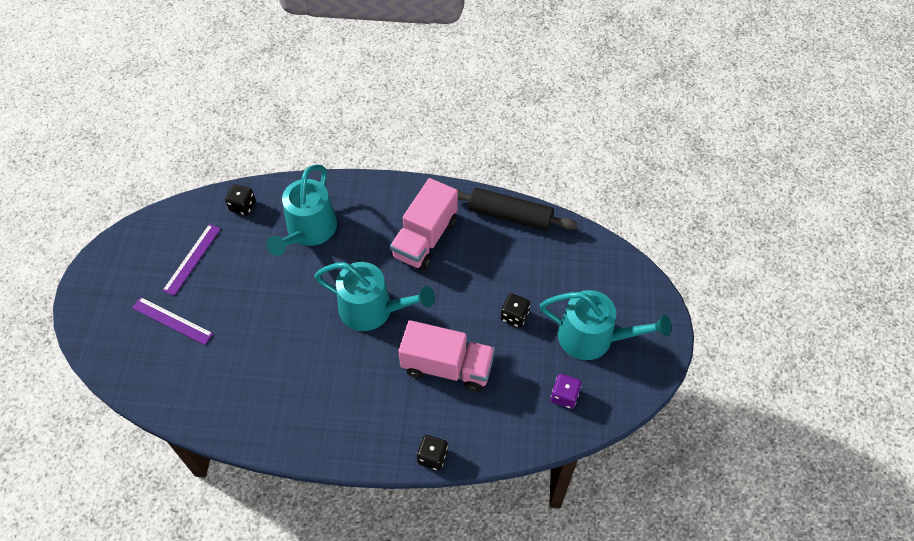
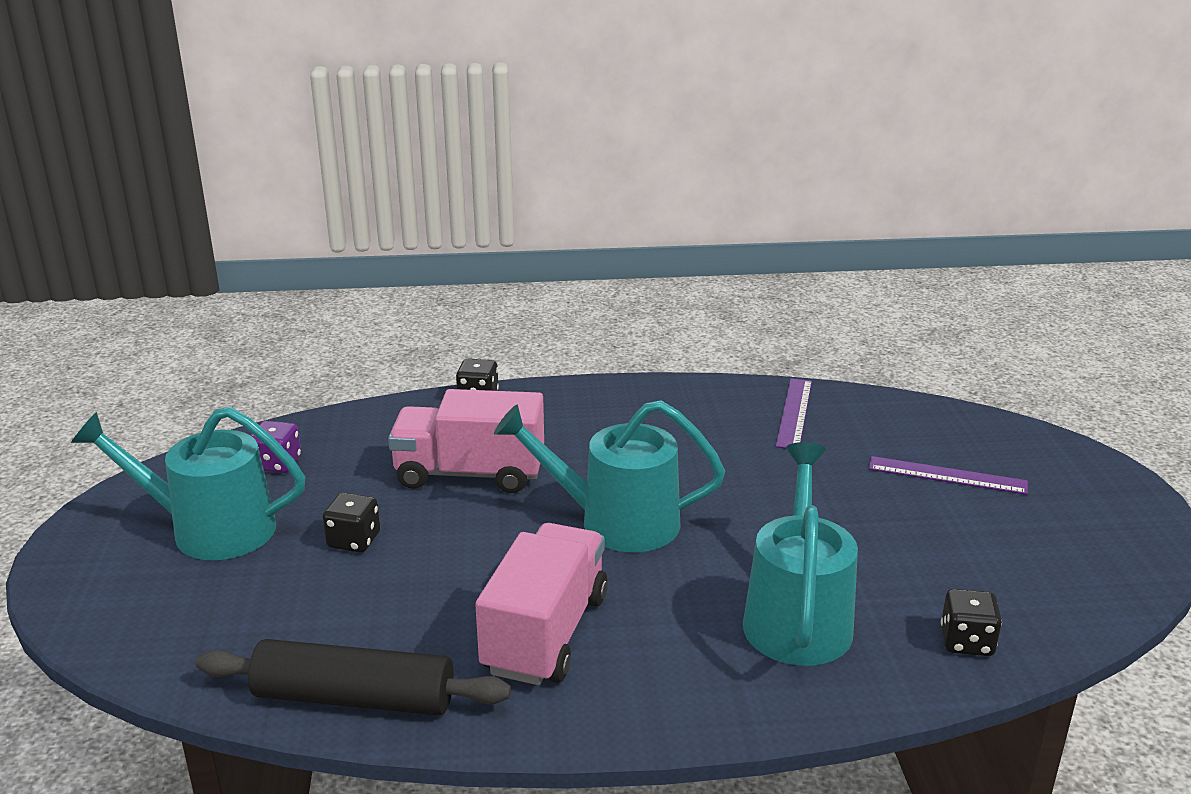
camera: 170 degrees right, 30 degrees down
(192, 259) = (989, 550): purple ruler -> purple ruler (794, 413)

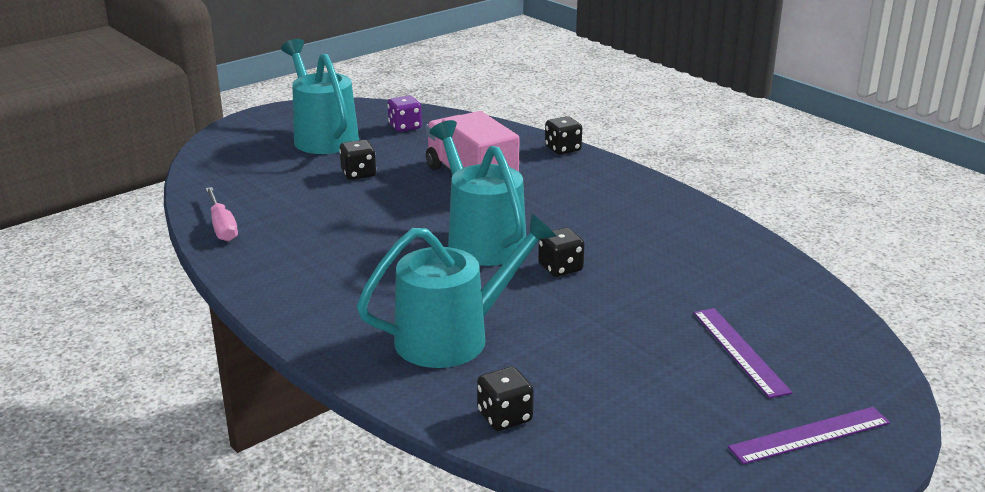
camera: 55 degrees right, 0 degrees up
(354, 698) = (222, 226): black rolling pin -> pink screwdriver
(546, 633) = (335, 258): pink truck -> none
(722, 500) = (560, 268): none -> black dice
(794, 413) = (730, 259): purple ruler -> purple ruler (810, 435)

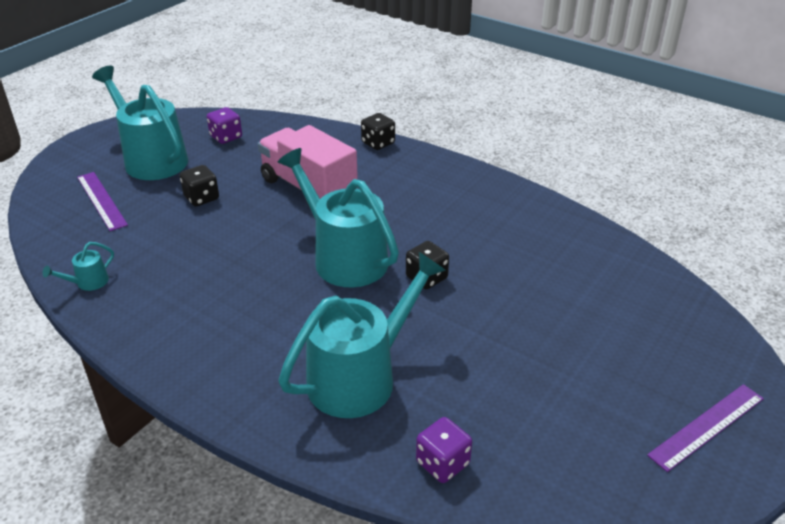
camera: 15 degrees left, 10 degrees up
(222, 226) = (88, 282): pink screwdriver -> turquoise watering can
(504, 417) = (442, 463): black dice -> purple dice
(740, 351) = (613, 343): purple ruler -> purple ruler (101, 200)

